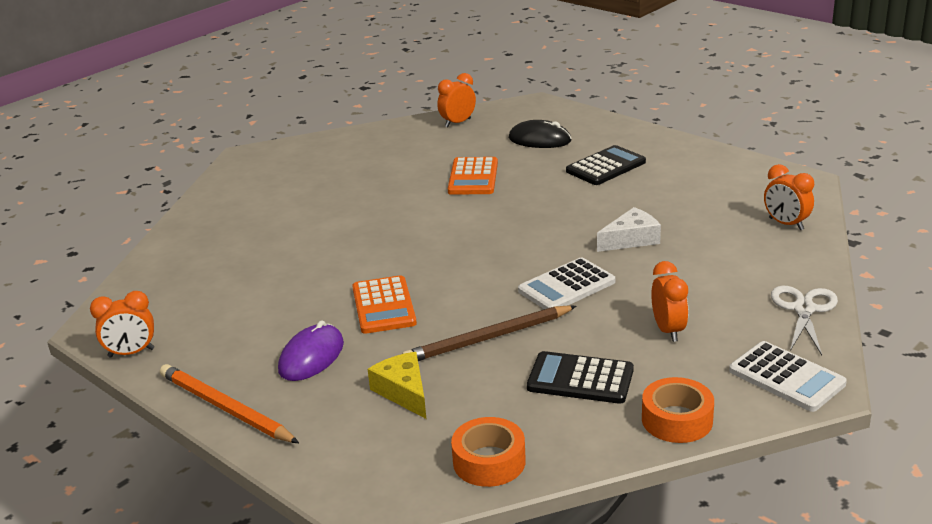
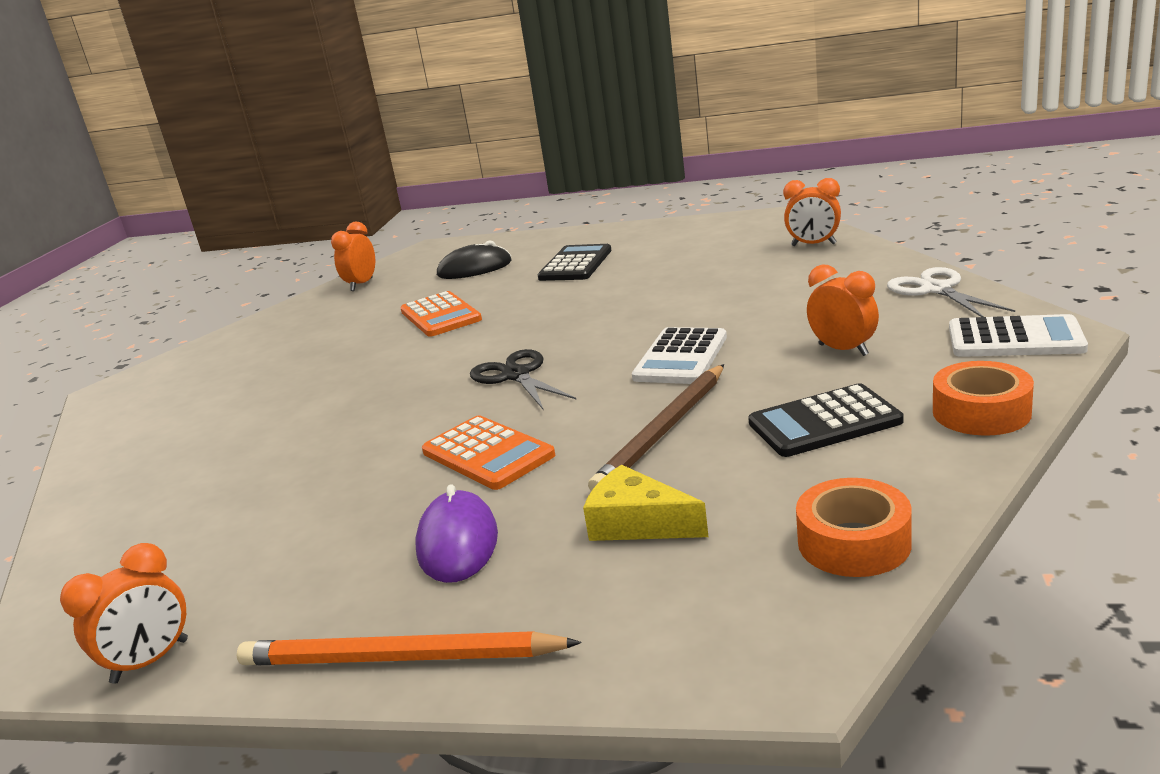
camera: 30 degrees left, 5 degrees down
(460, 253) = (516, 375): none -> black scissors
(631, 239) = (688, 302): white cheese -> none

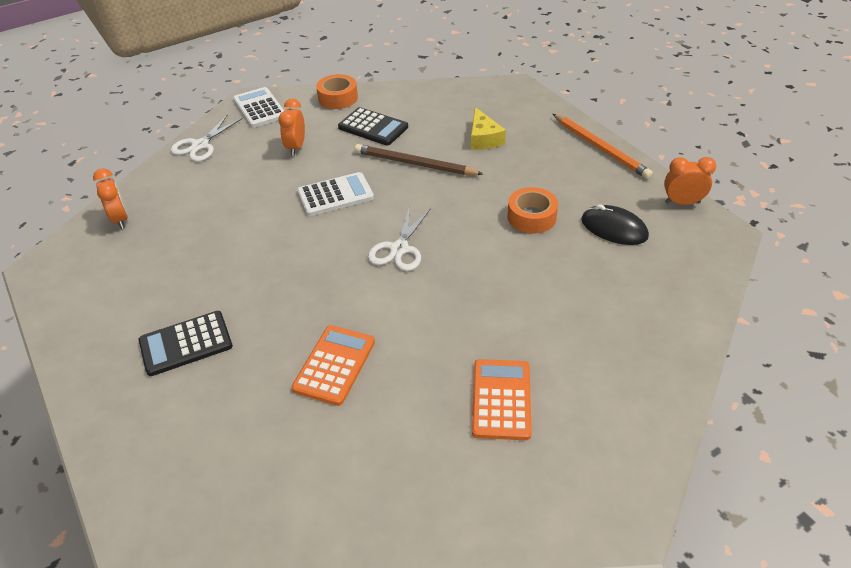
camera: 135 degrees left, 20 degrees up
(361, 284) = (289, 519): orange clock -> none
(457, 542) = (541, 173): purple mouse -> none
(474, 268) = (213, 428): black mouse -> black mouse (614, 228)
(488, 454) = (481, 206): orange calculator -> orange calculator (501, 399)
(516, 375) = (399, 249): black scissors -> white scissors
(663, 431) = (414, 164): brown pencil -> brown pencil turned 150 degrees counterclockwise
(853, 542) = (448, 95): orange tape -> orange tape (531, 217)

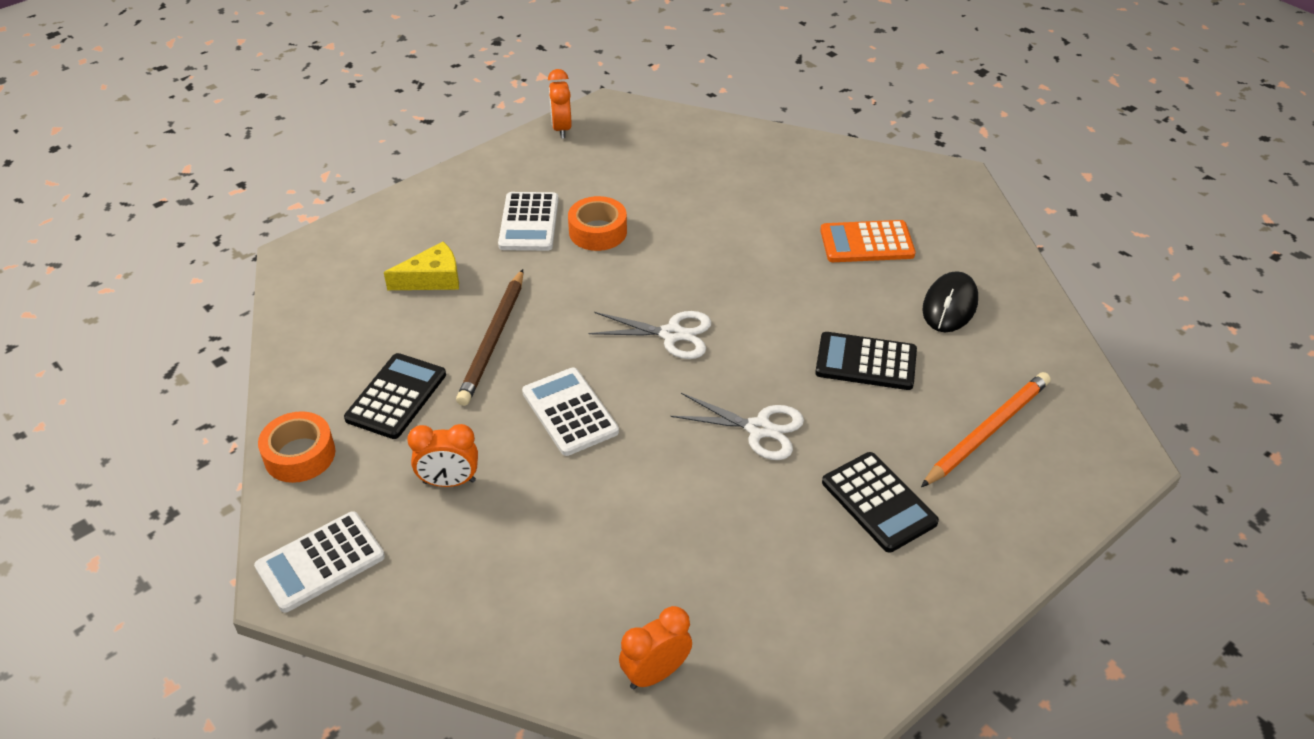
camera: 100 degrees left, 0 degrees up
(200, 145) = (439, 622): white scissors -> white scissors (758, 429)
(334, 365) = (866, 362): orange calculator -> black calculator
(545, 182) = (529, 222): none -> white calculator
(600, 148) = (458, 180): orange pencil -> orange pencil (987, 431)
(614, 228) = (610, 174): black mouse -> black mouse (950, 305)

